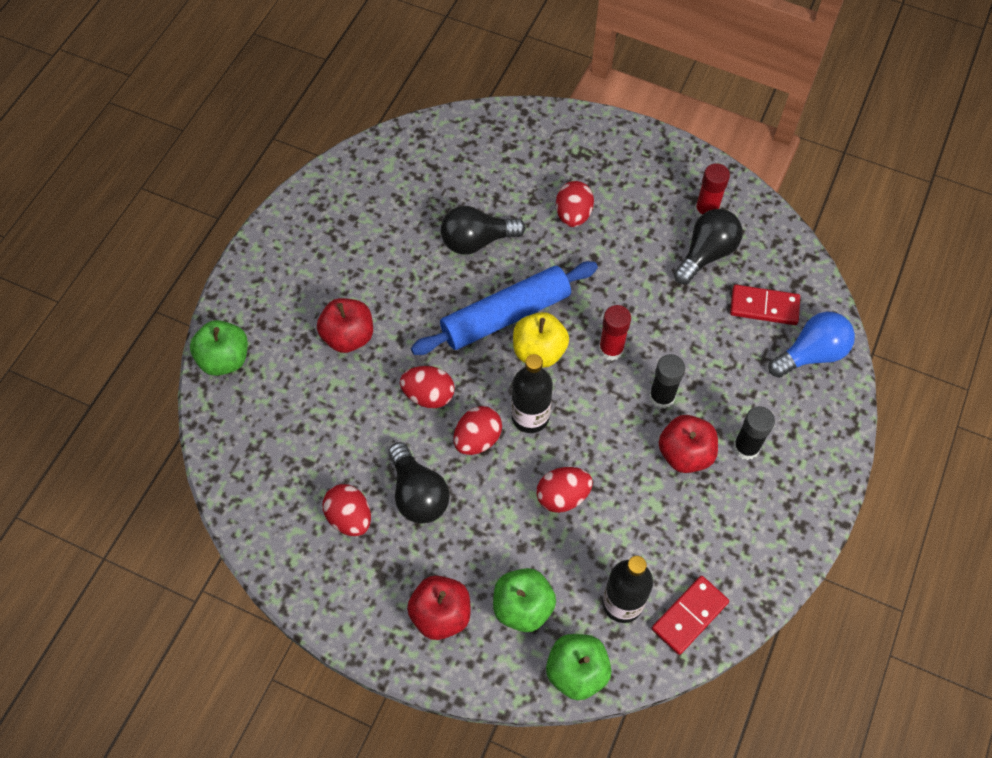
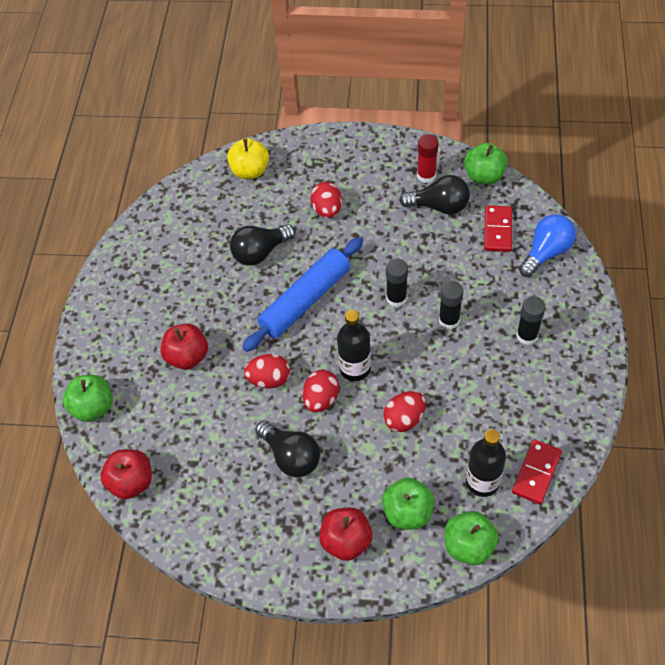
camera: 15 degrees left, 5 degrees down
(350, 517) = (244, 493): red egg -> none
(539, 351) = (342, 318): yellow apple -> yellow apple (250, 171)
(611, 349) = (396, 298): red glue stick -> black glue stick
(685, 454) = (483, 355): red apple -> red apple (131, 482)
(706, 254) = (439, 206): black light bulb -> black light bulb turned 75 degrees clockwise
(764, 307) = (497, 230): red domino -> red domino turned 75 degrees counterclockwise
(775, 234) = (484, 176): none -> green apple

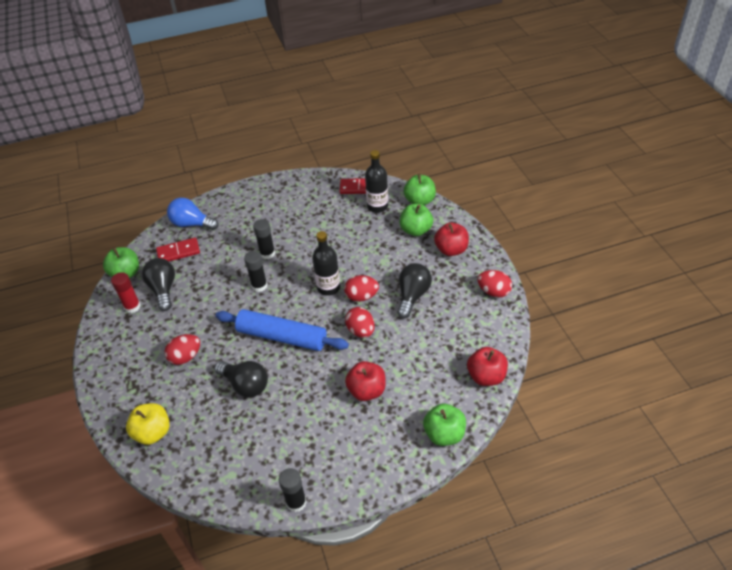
camera: 115 degrees left, 10 degrees down
(404, 419) = (354, 251): red egg -> red egg (493, 292)
(527, 335) = (264, 215): black glue stick -> black glue stick (296, 502)

